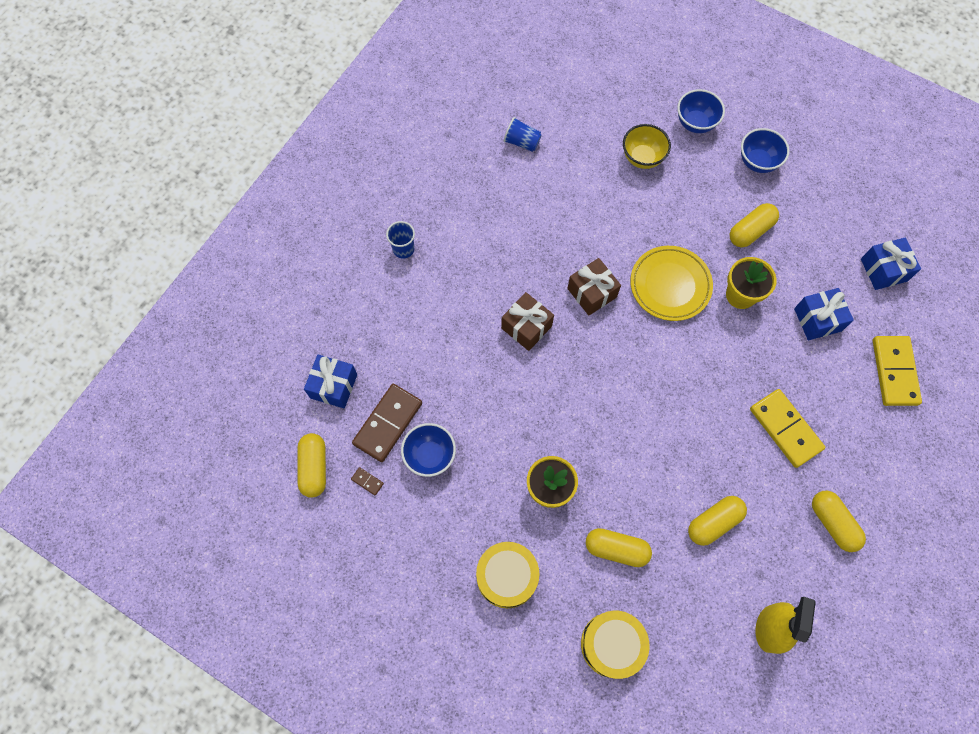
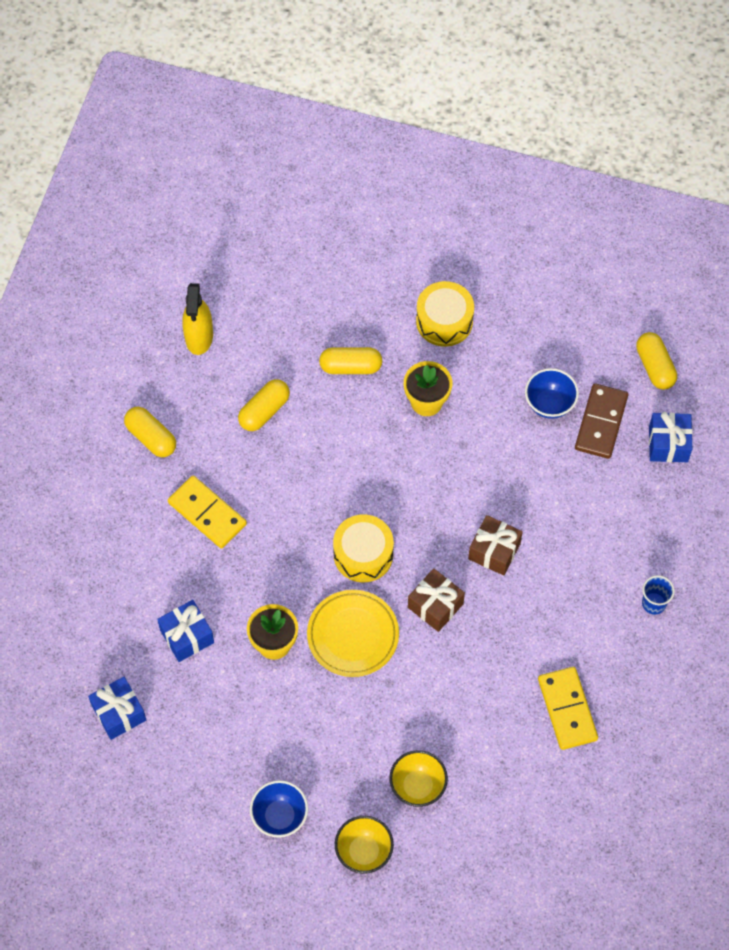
camera: 165 degrees right, 5 degrees down
(367, 481) = (600, 367): brown domino -> none
(522, 142) = (565, 770): blue cup -> none
(612, 644) = (337, 292): yellow drum -> yellow drum (363, 554)
(695, 123) = (364, 851): blue bowl -> yellow bowl
(750, 231) = (274, 723): yellow capsule -> none
(894, 372) = (100, 599): yellow domino -> yellow domino (567, 709)

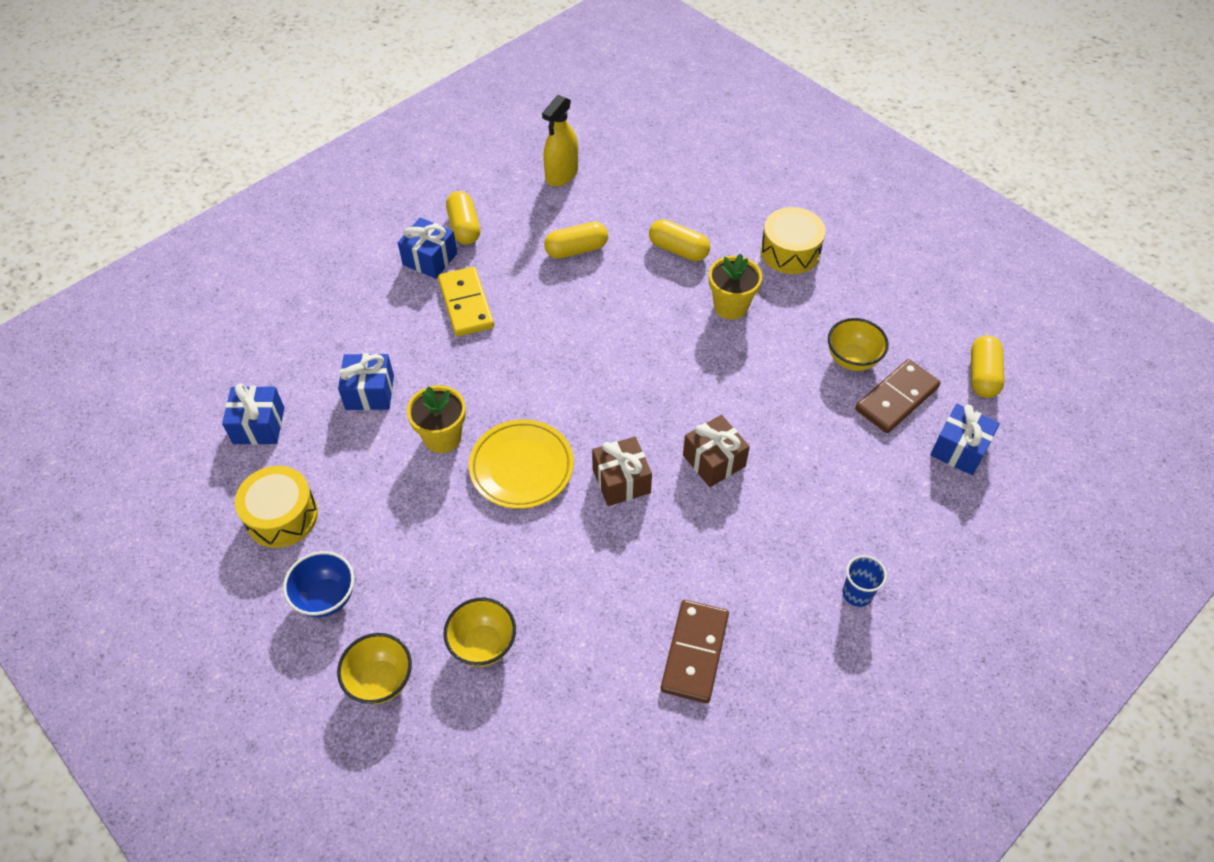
camera: 30 degrees right, 10 degrees down
(144, 485) = (430, 259): none -> blue gift
(363, 554) = (582, 402): yellow drum -> yellow drum (282, 516)
(549, 404) = (852, 360): blue bowl -> yellow bowl
(567, 709) = (695, 652): yellow domino -> brown domino

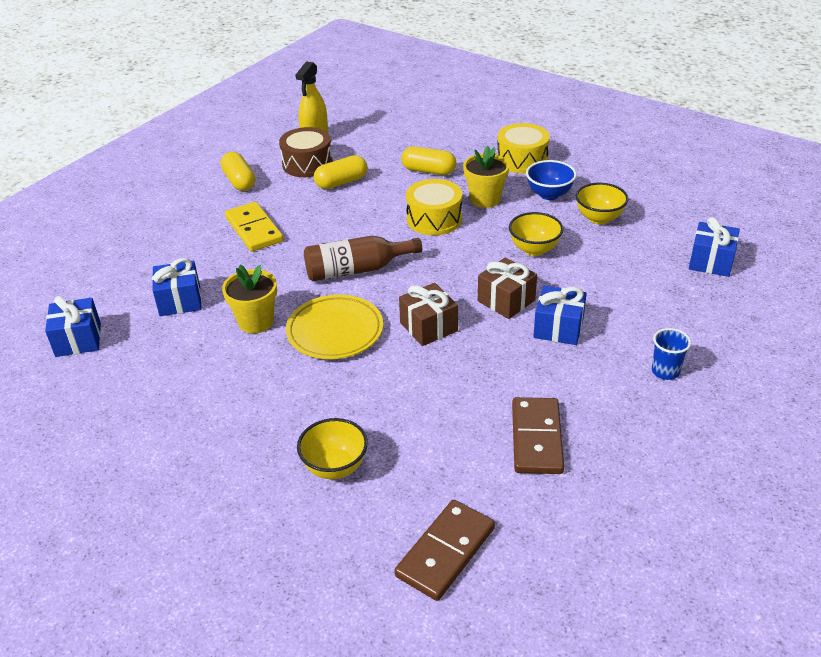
camera: 10 degrees left, 15 degrees down
(282, 516) = (114, 402): yellow drum -> yellow drum (434, 219)
(326, 597) = (171, 457): blue bowl -> blue bowl (549, 194)
(381, 681) = (241, 513): yellow bowl -> yellow bowl (534, 249)
(430, 259) = (214, 205): blue gift -> blue gift (558, 328)
(544, 214) = (307, 164): none -> brown drum
(563, 385) = (356, 270): none -> brown bottle
(896, 399) = (645, 237): brown domino -> brown domino (445, 552)
(982, 375) = (709, 213): yellow capsule -> none

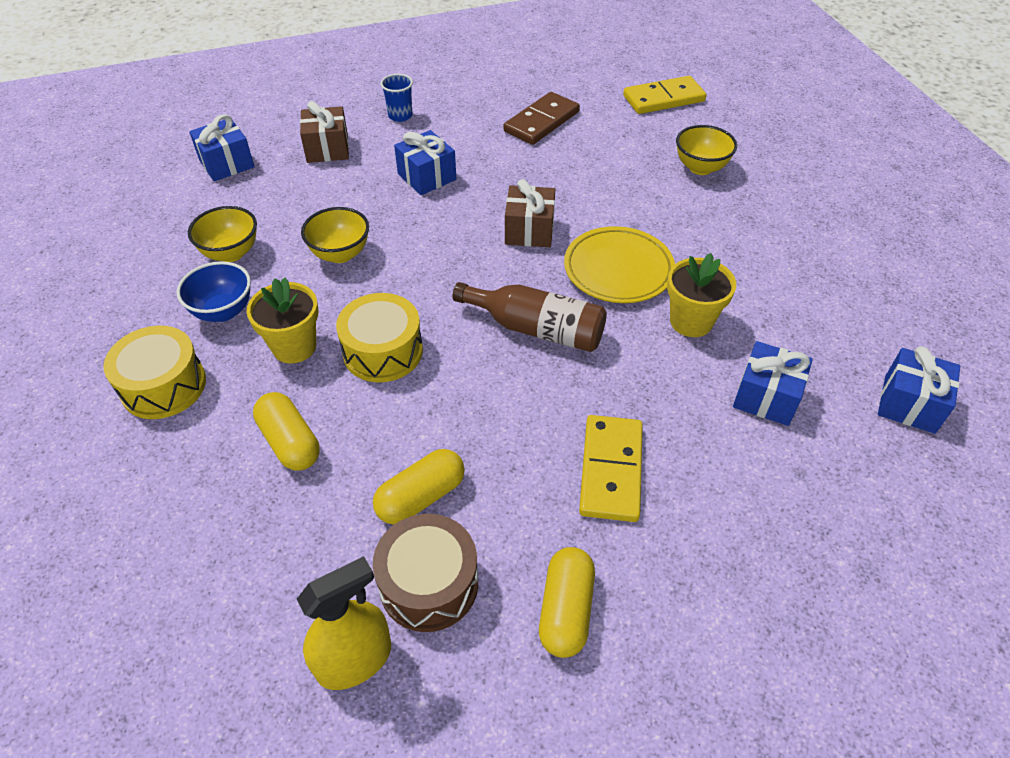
camera: 145 degrees left, 10 degrees up
(341, 182) = (421, 497): yellow capsule -> yellow capsule turned 45 degrees counterclockwise
(445, 552) = (663, 98): brown domino -> yellow domino
(506, 301) = (435, 219): brown gift -> brown gift (327, 149)

